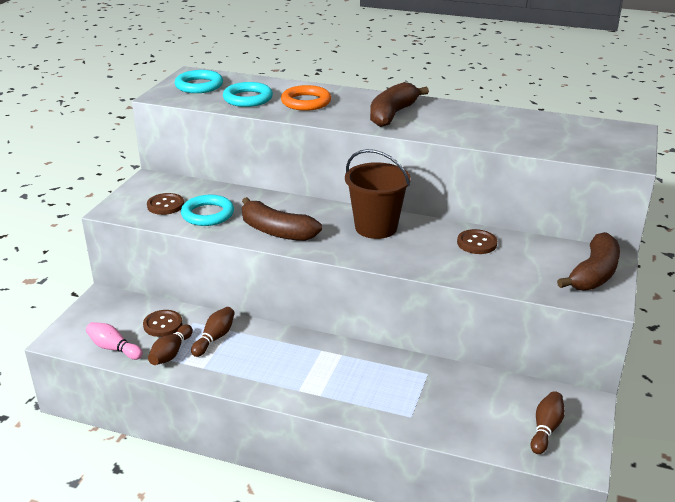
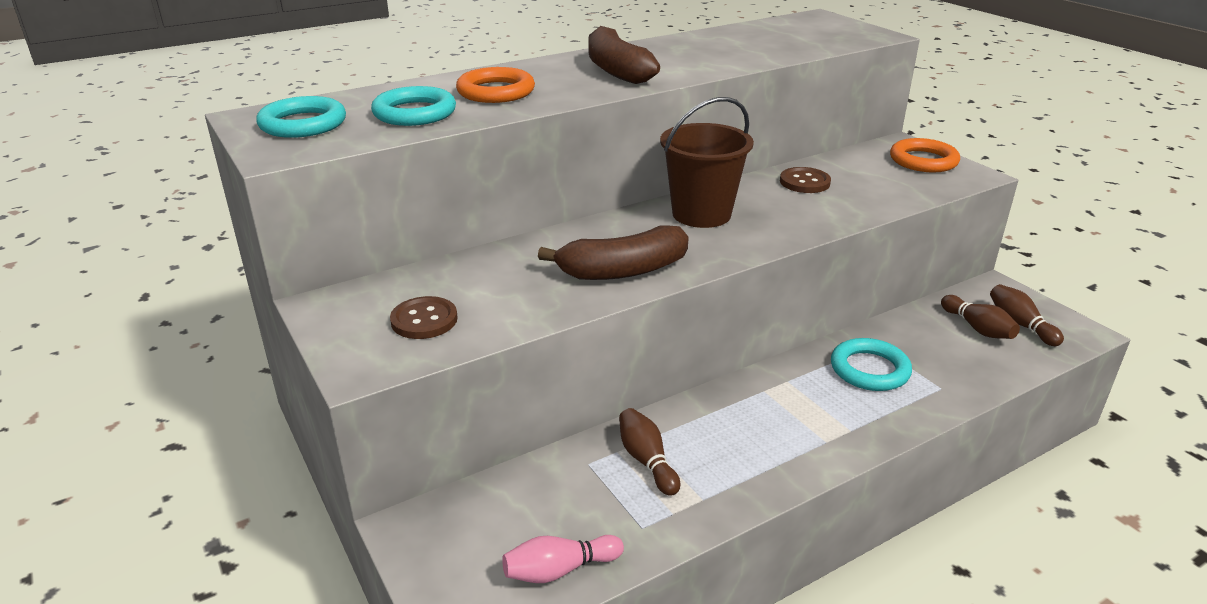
camera: 50 degrees left, 0 degrees up
(163, 324) = (559, 494): brown button -> none
(171, 353) = (637, 515): brown bowling pin -> brown bowling pin (977, 328)
(207, 214) = (504, 298): turquoise ring -> turquoise ring (869, 370)
(593, 274) = (923, 161): brown banana -> orange ring

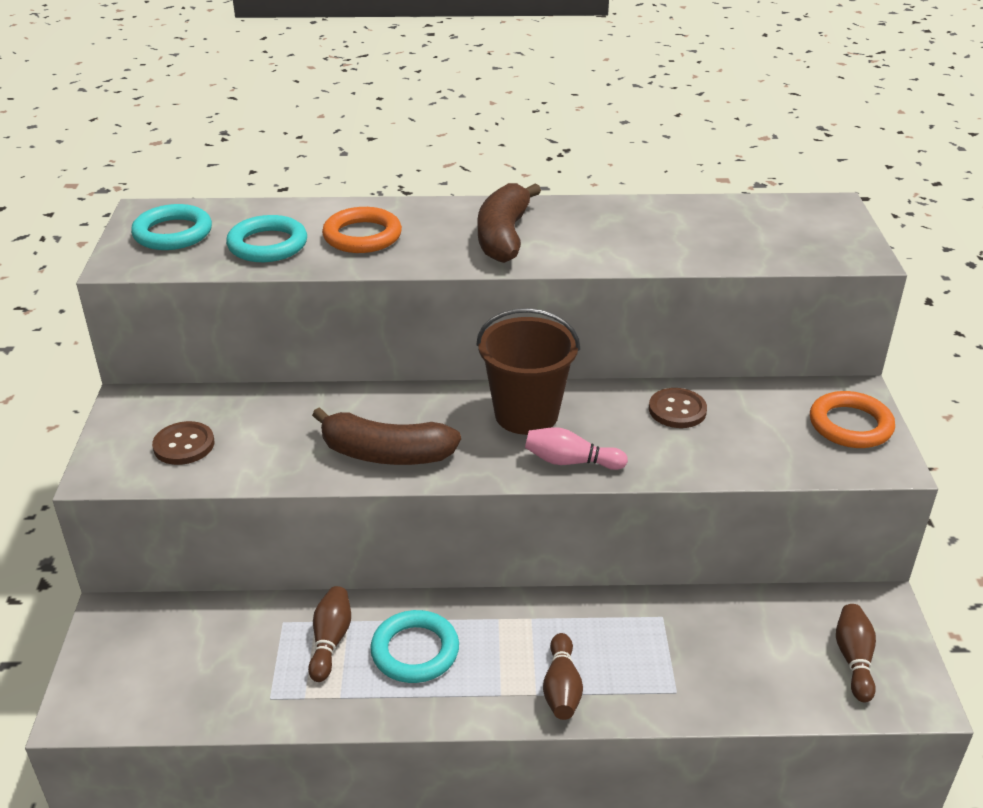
camera: 30 degrees right, 5 degrees up
(559, 570) = (178, 703): pink bowling pin -> pink bowling pin (571, 462)
(869, 370) = (625, 641): turquoise ring -> turquoise ring (415, 651)
(977, 328) = (797, 644): brown bowling pin -> brown bowling pin (561, 688)

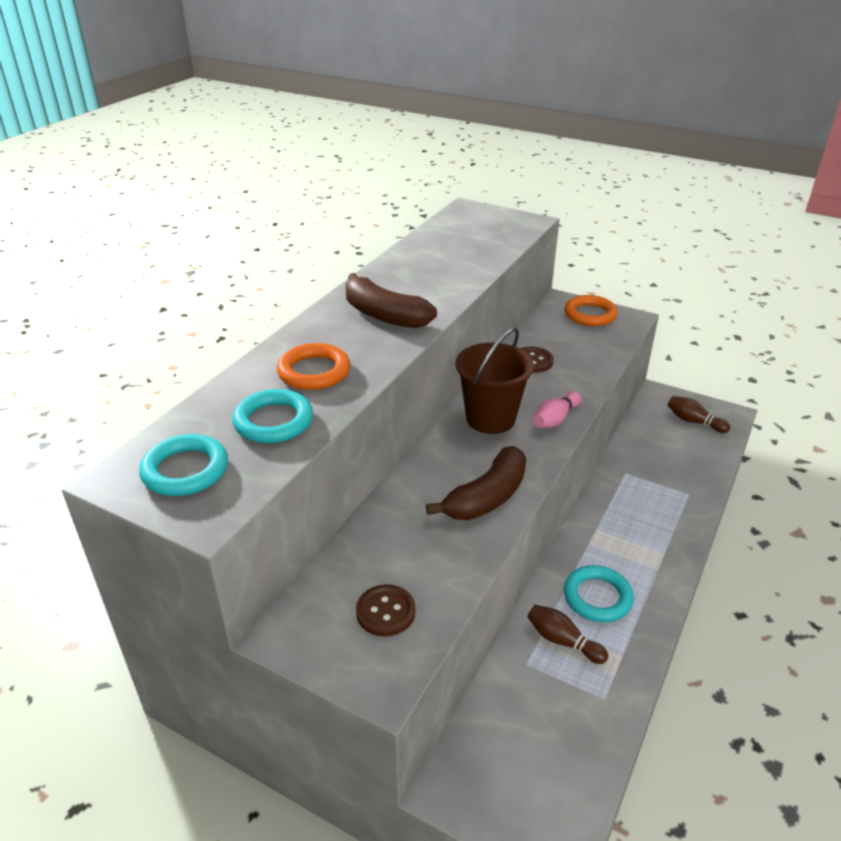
camera: 60 degrees left, 0 degrees up
(561, 688) = (664, 539): brown bowling pin -> none

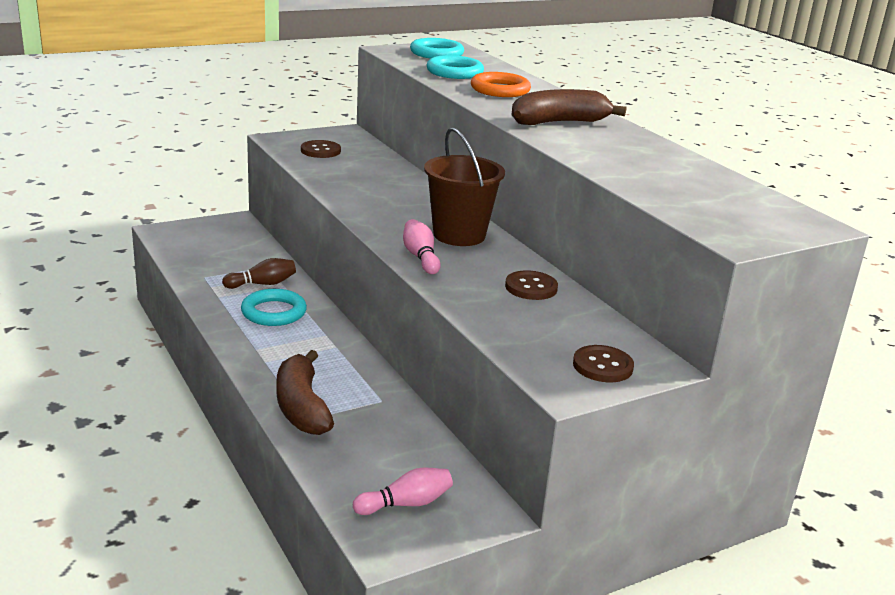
camera: 120 degrees right, 10 degrees down
(487, 497) = (367, 200): brown banana -> brown banana (301, 407)
(590, 314) = (602, 366): orange ring -> brown button
(694, 421) = (406, 504): brown bowling pin -> pink bowling pin

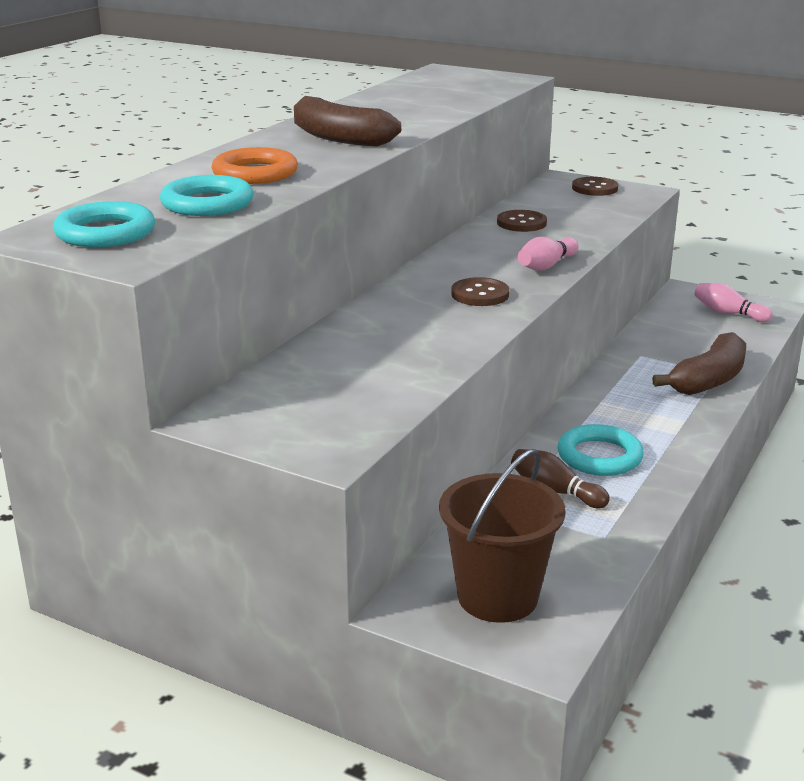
camera: 120 degrees left, 0 degrees up
(320, 151) = (335, 403): brown button -> brown button (480, 294)
(459, 235) = (467, 265): brown bucket -> brown bucket (497, 597)

